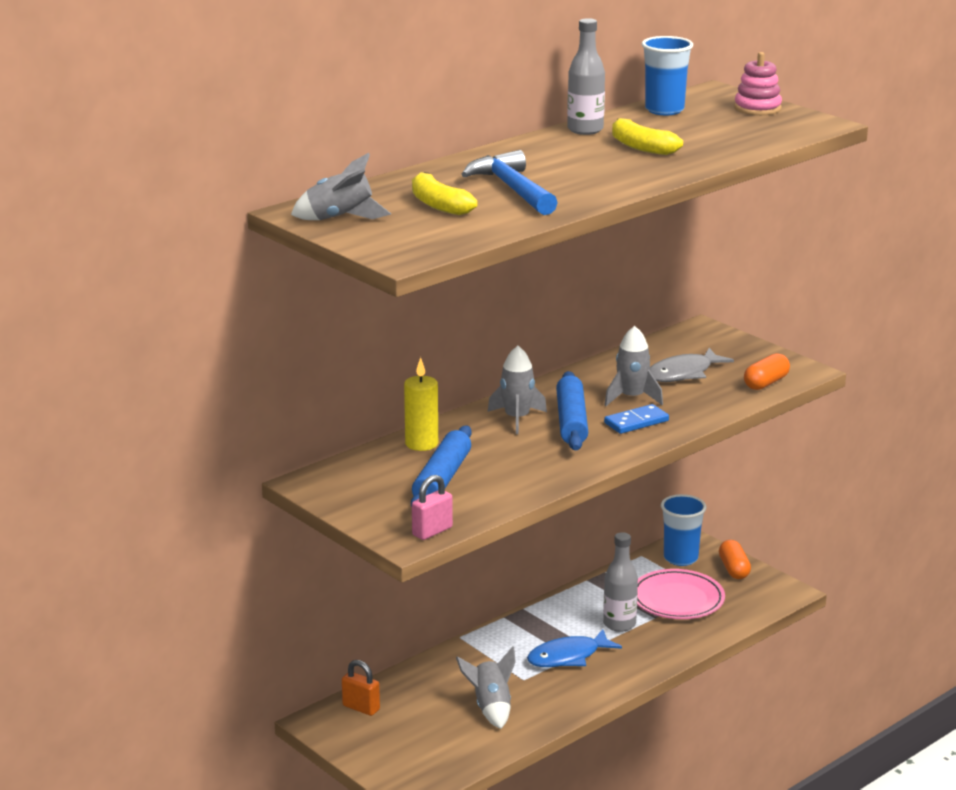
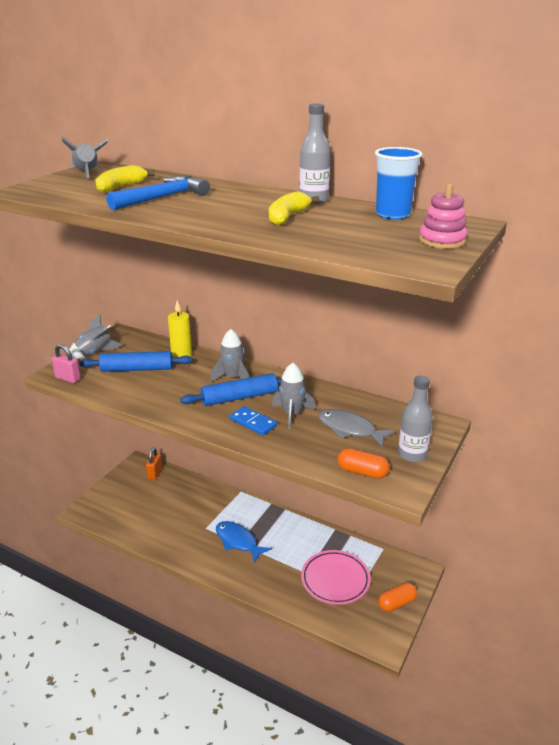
camera: 70 degrees right, 5 degrees up
(491, 708) = (170, 521): grey rocket -> grey rocket (94, 353)
(619, 624) = (288, 557): grey bottle -> grey bottle (412, 455)
(680, 558) = (392, 570): blue cup -> none

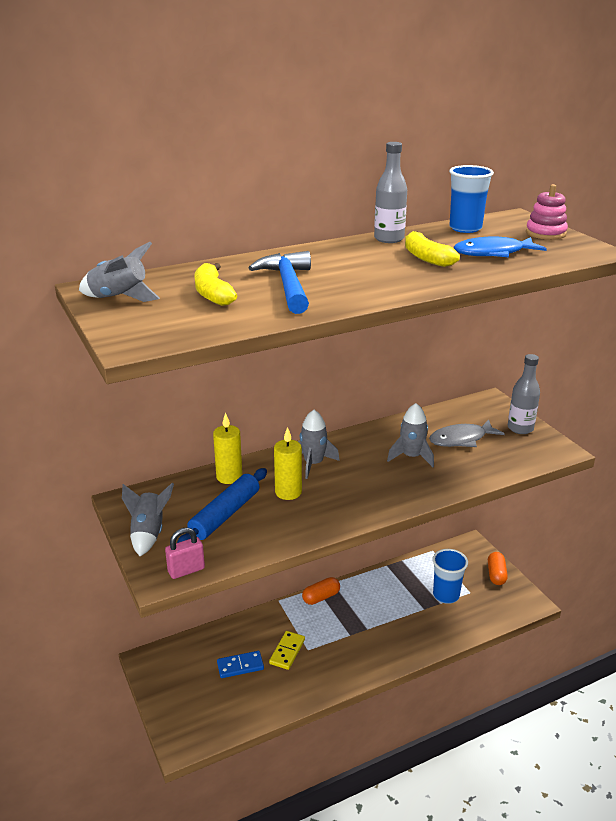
camera: 55 degrees left, 0 degrees up
(155, 474) = (182, 653): orange padlock -> none
(186, 381) = (288, 492): none -> yellow candle
(195, 519) = (287, 651): none -> yellow domino
(238, 541) = (348, 634): blue fish -> blue fish (493, 253)
(239, 397) = (354, 473): blue rolling pin -> none
(253, 422) = (405, 481): blue domino -> blue domino (240, 666)
(335, 580) = (446, 595): pink plate -> blue cup
(362, 472) = (525, 458): orange capsule -> orange capsule (321, 597)

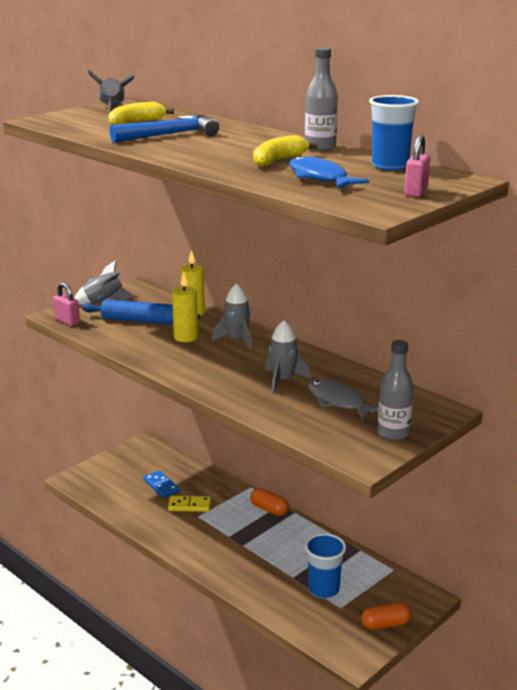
camera: 70 degrees right, 5 degrees down
(545, 233) = (416, 192): pink stacking toy -> pink padlock

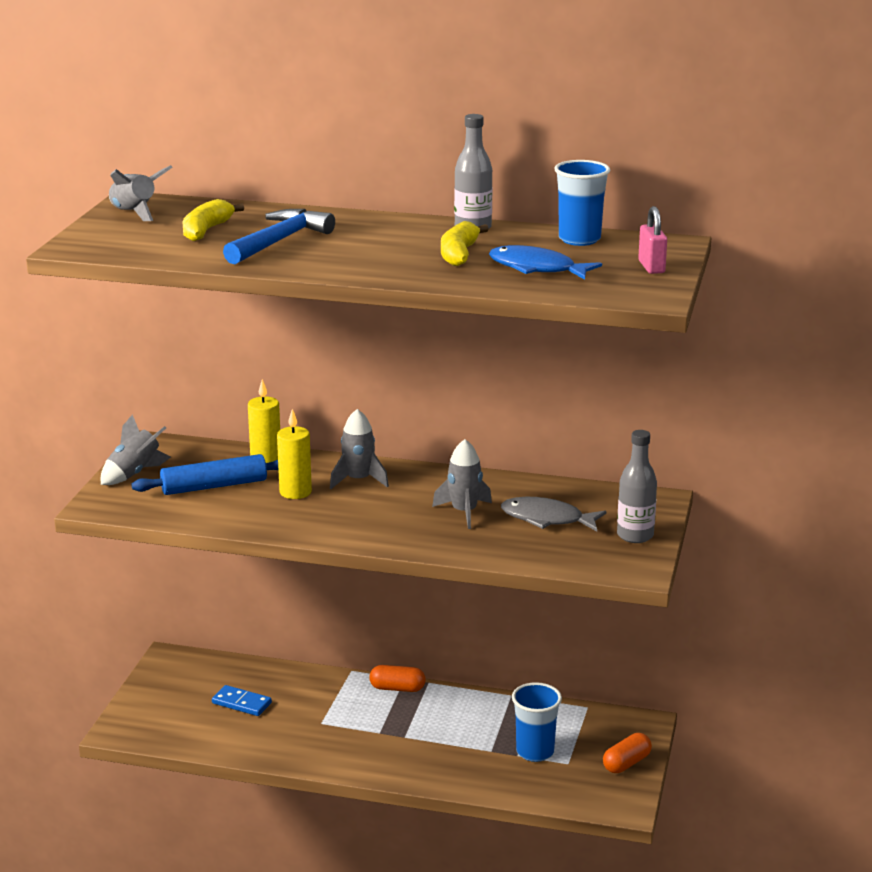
camera: 30 degrees left, 0 degrees up
(67, 321) = (121, 510): pink padlock -> none
(189, 505) = (299, 714): yellow domino -> none

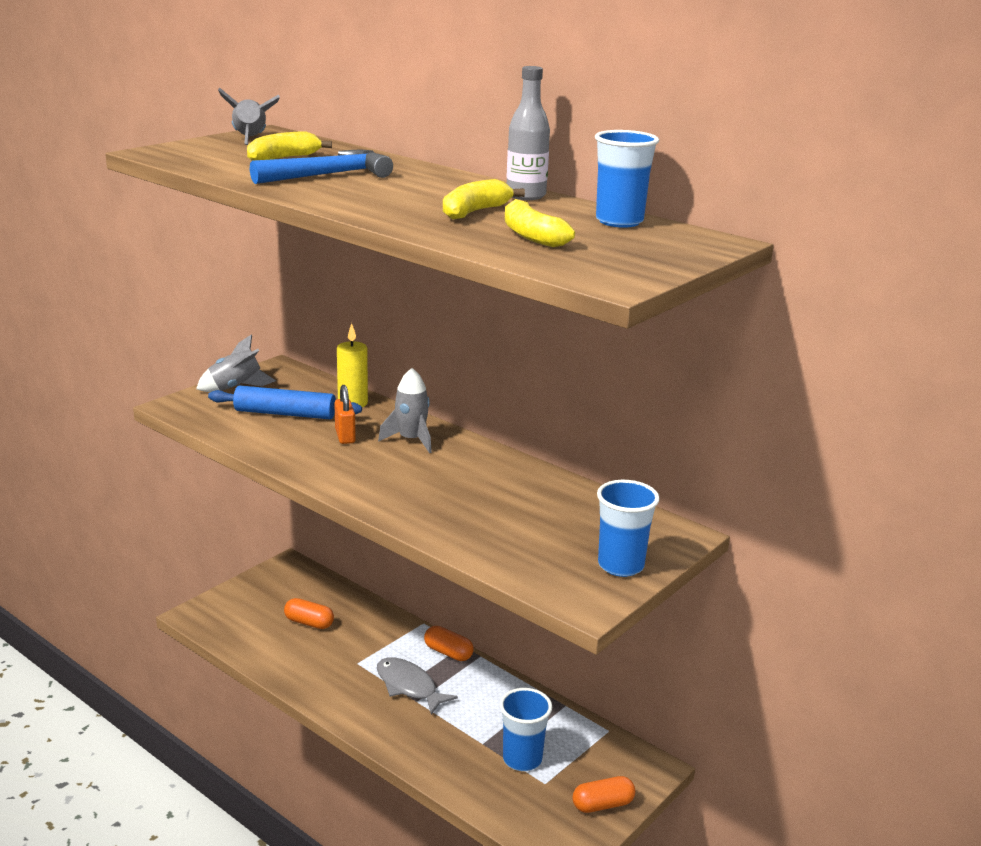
camera: 25 degrees right, 0 degrees up
(241, 703) = (309, 623): blue domino -> orange capsule
(295, 492) = (345, 436): yellow candle -> orange padlock
(464, 512) = (474, 494): grey rocket -> none
(537, 268) = (532, 236): blue fish -> yellow banana
(547, 519) = (547, 523): grey fish -> grey fish (409, 686)
(635, 535) = (620, 565): grey bottle -> blue cup
(651, 267) = (659, 256): pink padlock -> none

